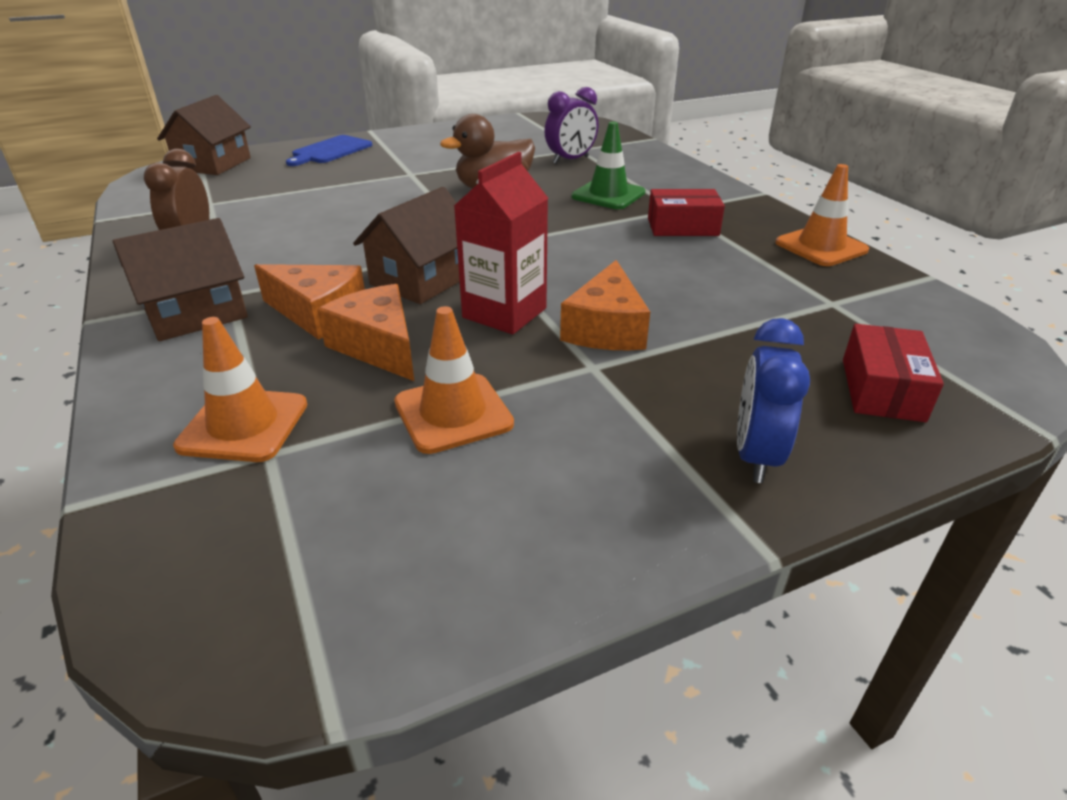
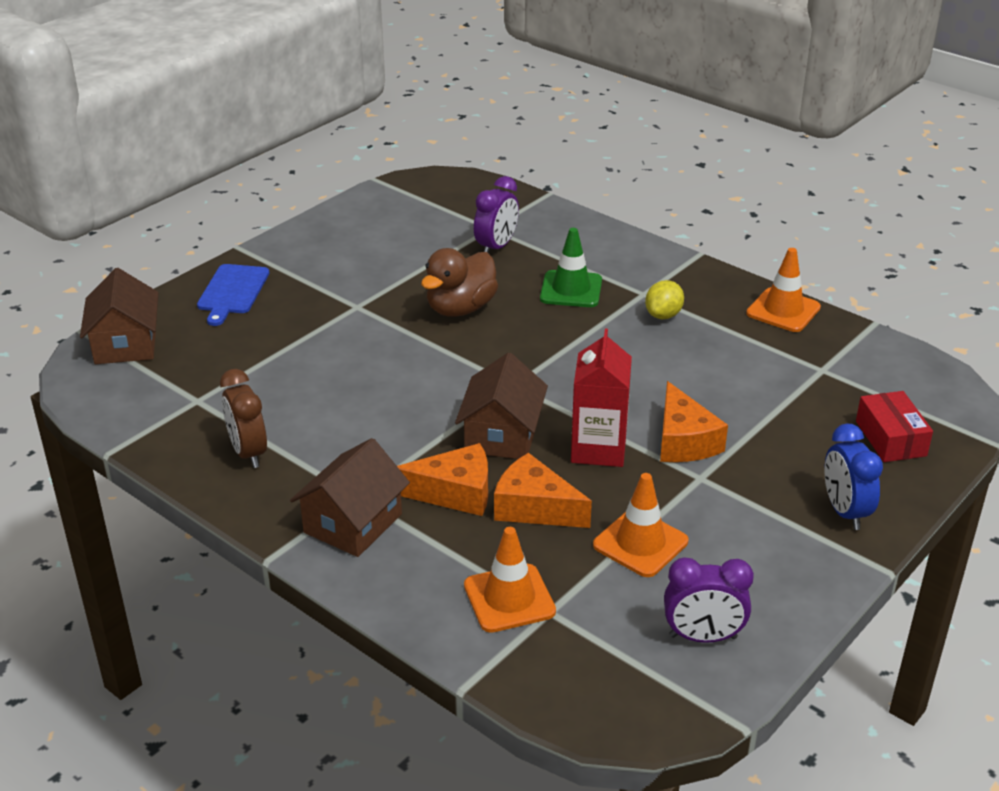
camera: 25 degrees left, 0 degrees up
(414, 553) = (703, 637): none -> purple clock
(682, 227) = (663, 315): red box -> yellow lemon

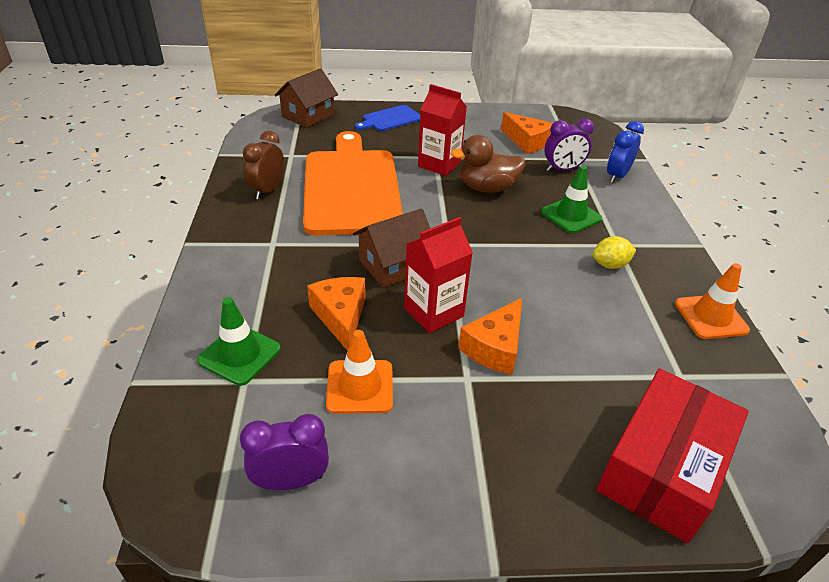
camera: 45 degrees right, 5 degrees up
(331, 391) = (351, 187): none -> orange cutting board
(353, 523) = (247, 255): brown house -> none
(375, 312) = (439, 164): none -> red carton
(455, 493) = (317, 277): orange cheese -> orange cheese (527, 142)
(509, 598) = (239, 354): orange traffic cone -> green traffic cone
(703, 637) = (291, 481): purple clock -> purple clock turned 120 degrees clockwise
(844, 512) = (532, 489): blue clock -> blue clock (617, 176)
(890, 438) = (662, 468): red box -> red box, size x1.82

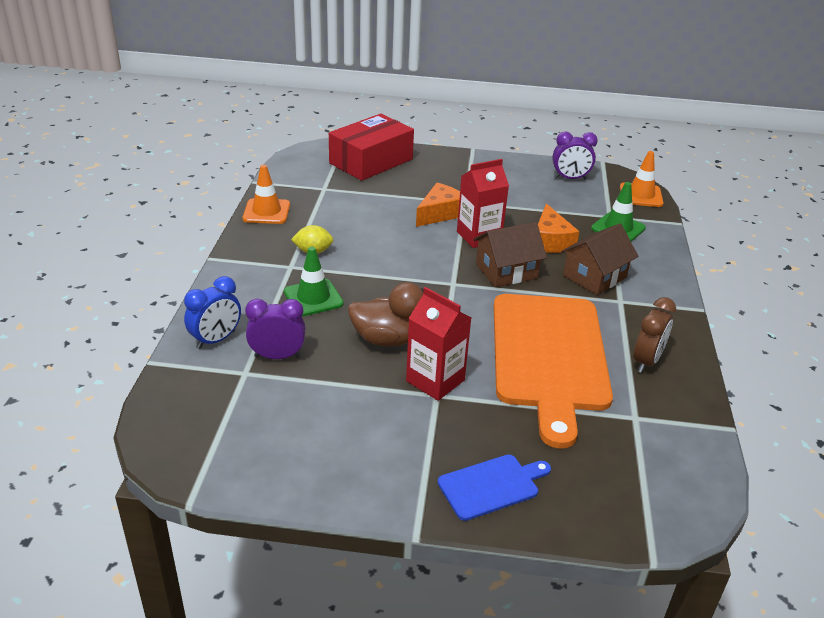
camera: 170 degrees left, 5 degrees down
(308, 116) = (631, 509): brown house -> brown house (594, 276)
(360, 387) = (535, 206): orange traffic cone -> orange traffic cone (641, 195)
(527, 142) = (292, 410): orange cheese -> none

